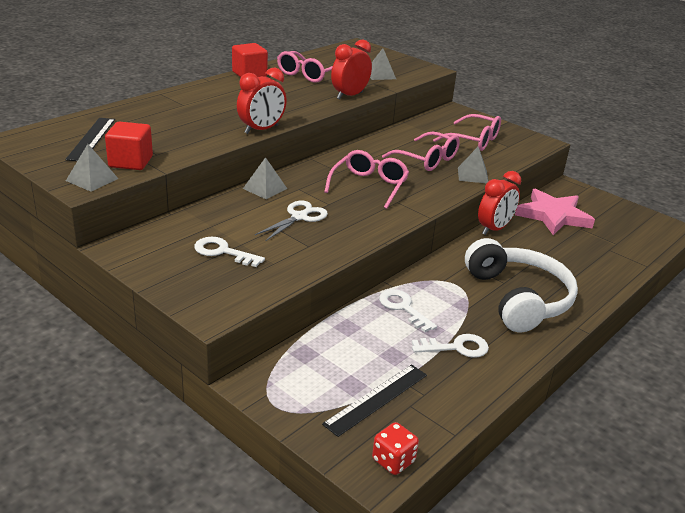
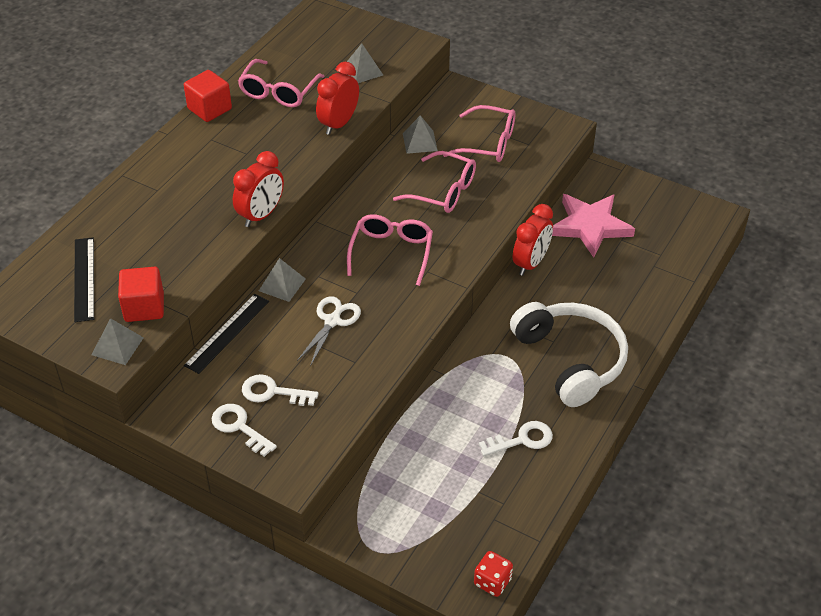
camera: 10 degrees left, 15 degrees up
(376, 399) = (462, 519): black ruler -> black ruler (227, 333)
(403, 308) = (461, 401): white key -> white key (239, 427)
(473, 175) = (498, 206): grey pyramid -> grey pyramid (420, 142)

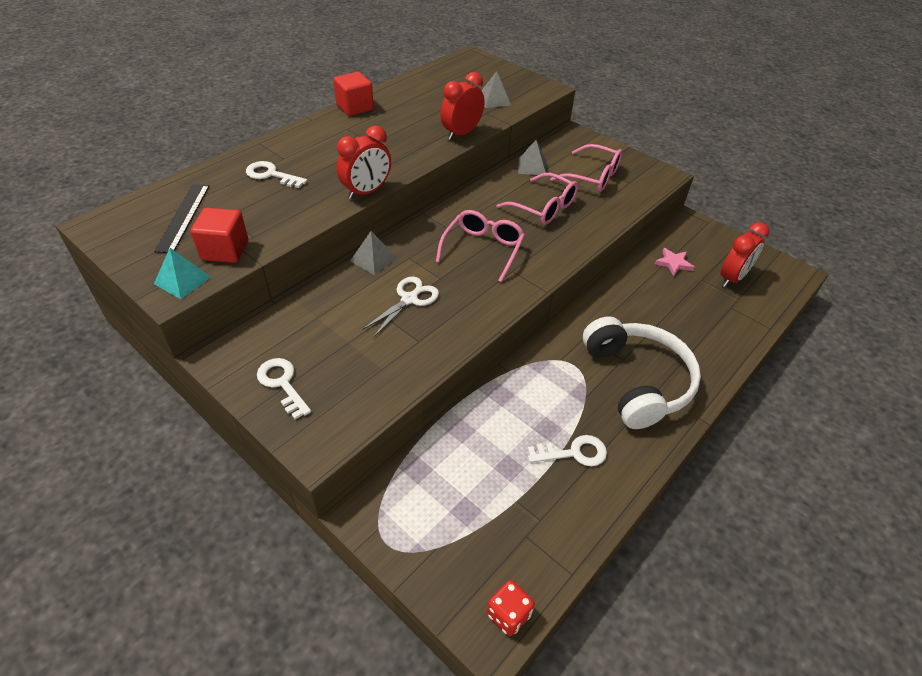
camera: 10 degrees right, 0 degrees up
(117, 346) = (182, 280): grey pyramid -> turquoise pyramid
(227, 333) = (307, 292): black ruler -> none
(273, 392) = (328, 355): white key -> white key (271, 175)
(278, 92) = (417, 104): pink glasses -> none
(531, 263) = (613, 285): red clock -> red clock (732, 278)
(590, 226) = (673, 263): pink star -> pink star, size x0.49

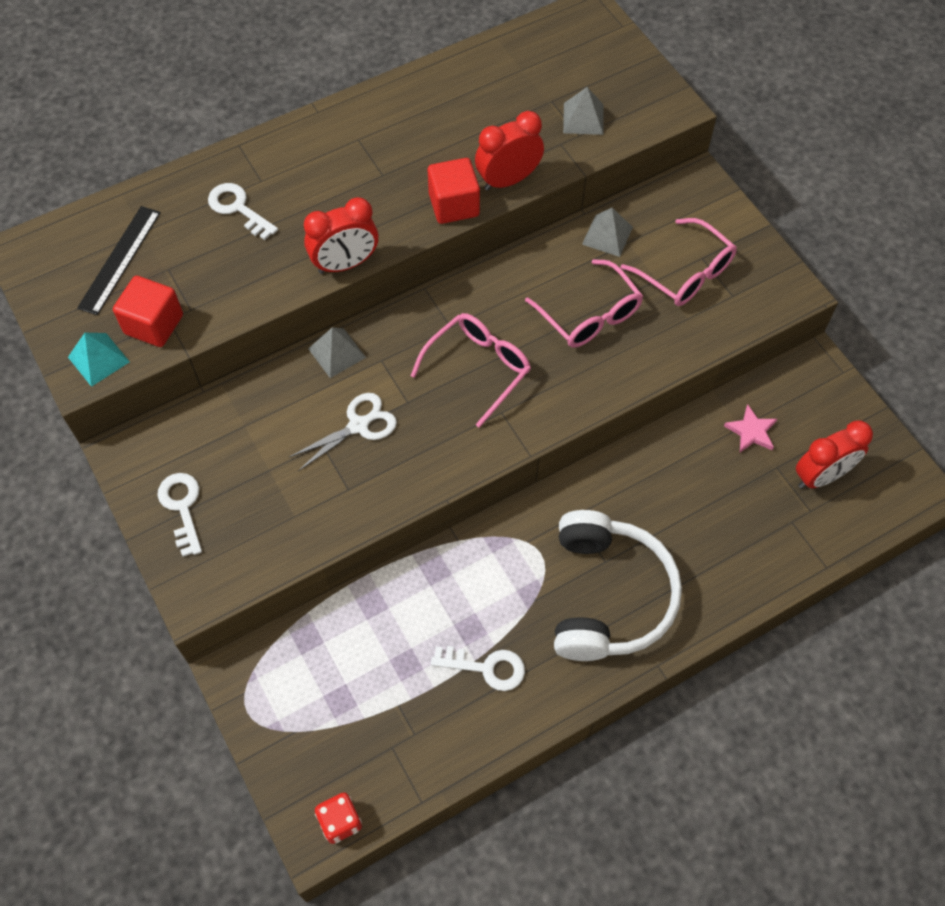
camera: 20 degrees right, 15 degrees up
(355, 107) = (382, 98): red cube -> red cube (454, 205)

